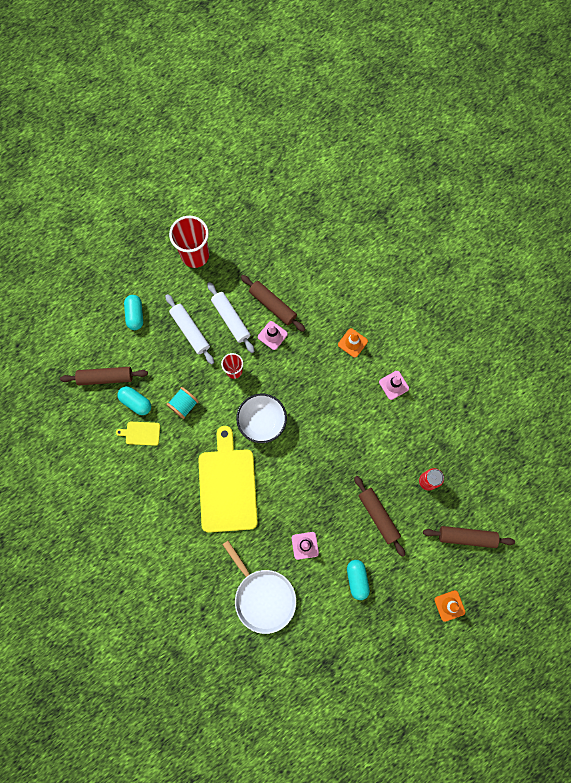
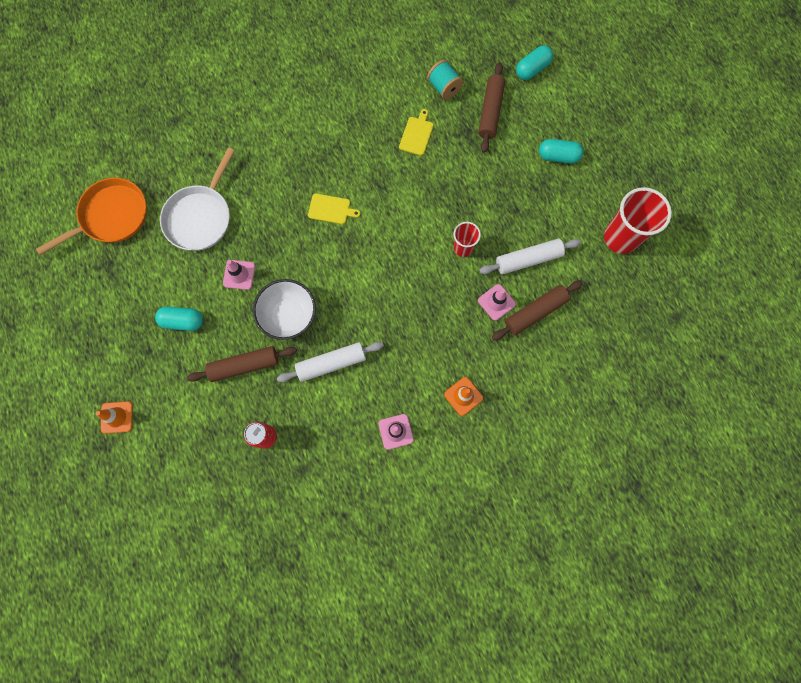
camera: 105 degrees right, 0 degrees up
(136, 402) = (453, 136): turquoise capsule -> turquoise capsule (532, 69)
(184, 405) = (437, 185): turquoise spool -> turquoise spool (444, 87)
(190, 331) = (524, 211): white rolling pin -> white rolling pin (331, 363)
(227, 486) = (331, 209): yellow cutting board -> yellow cutting board, size x0.42
(262, 422) = (393, 264): white bowl -> white bowl (289, 316)
(263, 596) = (200, 217): white pan -> white pan turned 45 degrees counterclockwise
(283, 678) = (111, 216): none -> orange pan
(466, 537) = (185, 463): brown rolling pin -> none

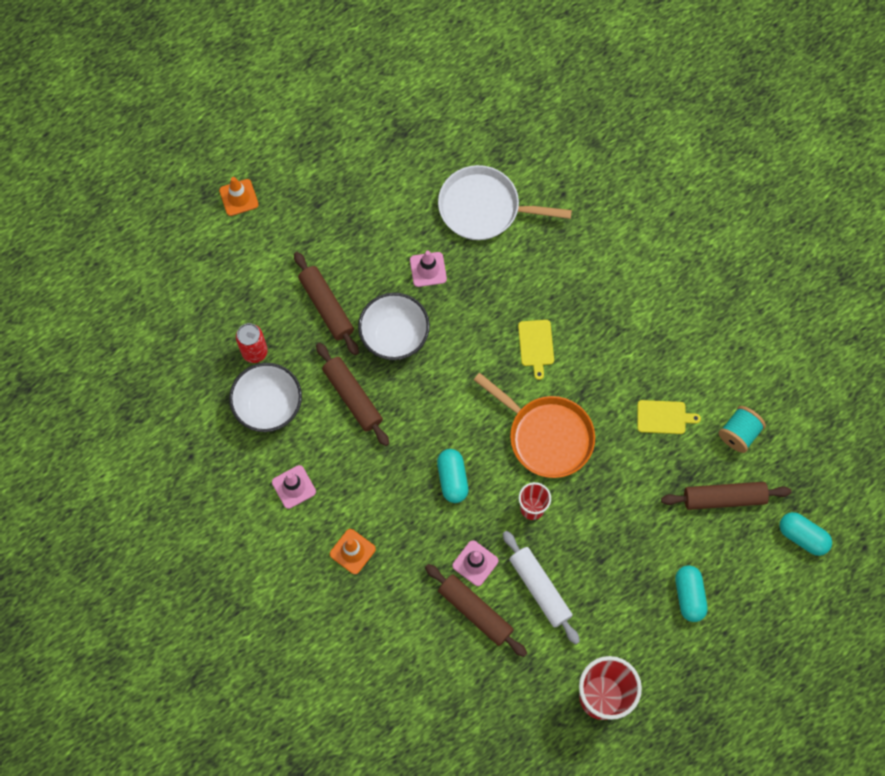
camera: 75 degrees right, 5 degrees down
(111, 216) = (457, 117): orange pan -> orange pan (546, 436)
(183, 321) = (359, 228): turquoise capsule -> turquoise capsule (452, 479)
(319, 436) = (269, 406): none -> white bowl
(331, 363) = (353, 397): white rolling pin -> brown rolling pin

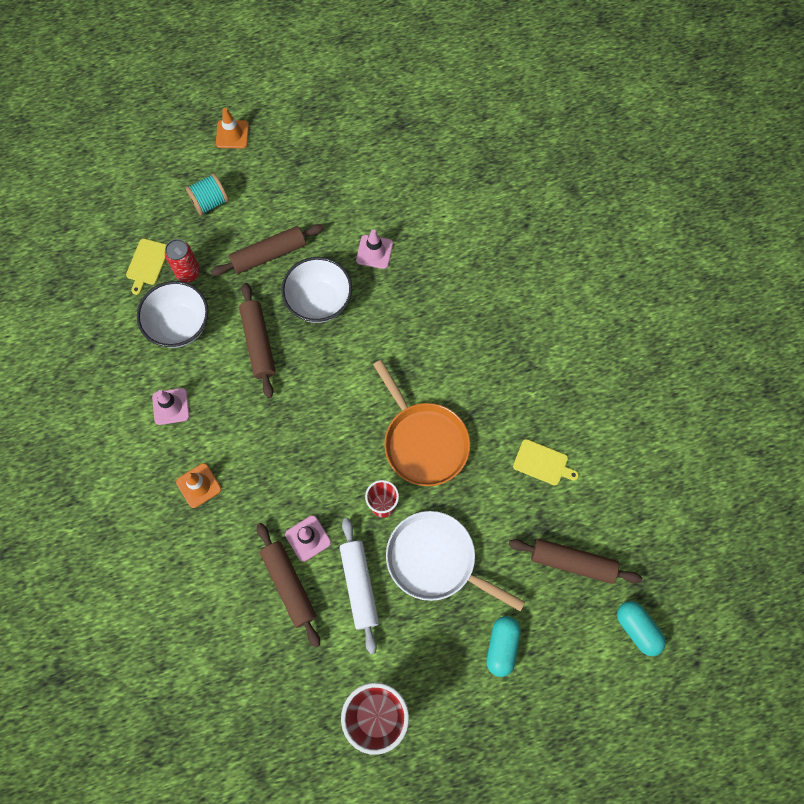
camera: 20 degrees right, 0 degrees up
(326, 306) = (269, 254): brown rolling pin -> brown rolling pin turned 75 degrees clockwise
(452, 479) = (319, 451): turquoise capsule -> none
(484, 208) = (448, 214): white pan -> white pan (436, 560)
(536, 345) = (447, 354): yellow cutting board -> yellow cutting board (147, 264)
(739, 433) = (610, 504): turquoise spool -> turquoise spool (210, 202)

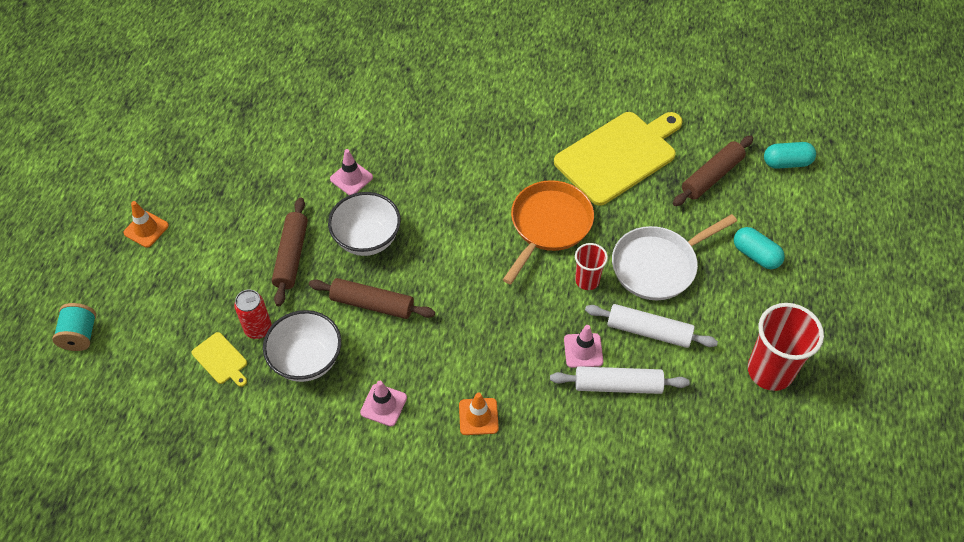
camera: 60 degrees left, 15 degrees down
(210, 202) = (200, 278): turquoise spool -> turquoise spool (80, 335)
(289, 585) = (618, 385): brown rolling pin -> white rolling pin
(423, 441) = (549, 225): orange pan -> orange pan turned 60 degrees counterclockwise
(542, 463) = (618, 156): yellow cutting board -> yellow cutting board, size x2.38

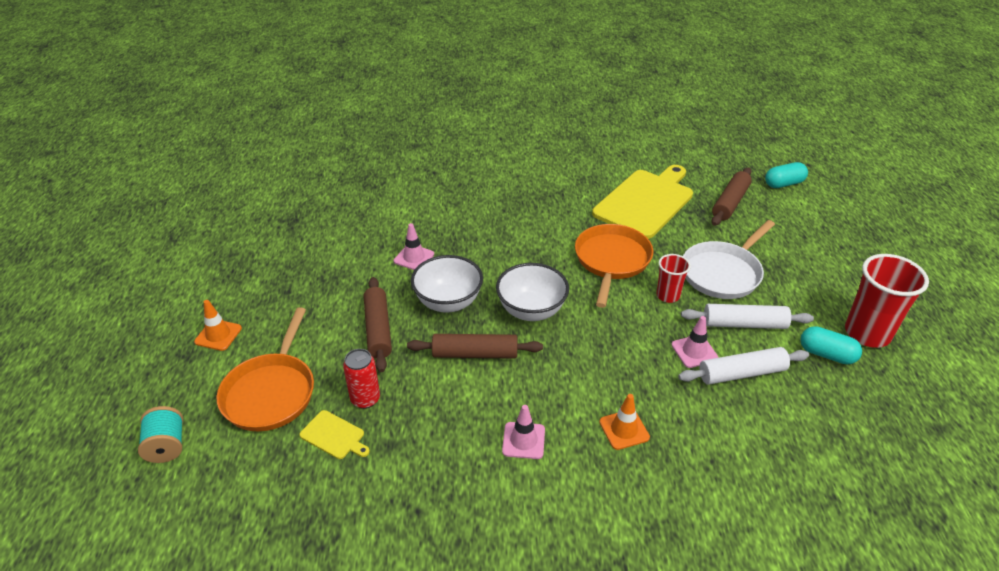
camera: 15 degrees left, 15 degrees down
(178, 302) = (271, 392): none -> orange pan
(307, 360) = (427, 417): white bowl -> white bowl (531, 310)
(755, 255) = (799, 250): turquoise capsule -> turquoise capsule (826, 354)

